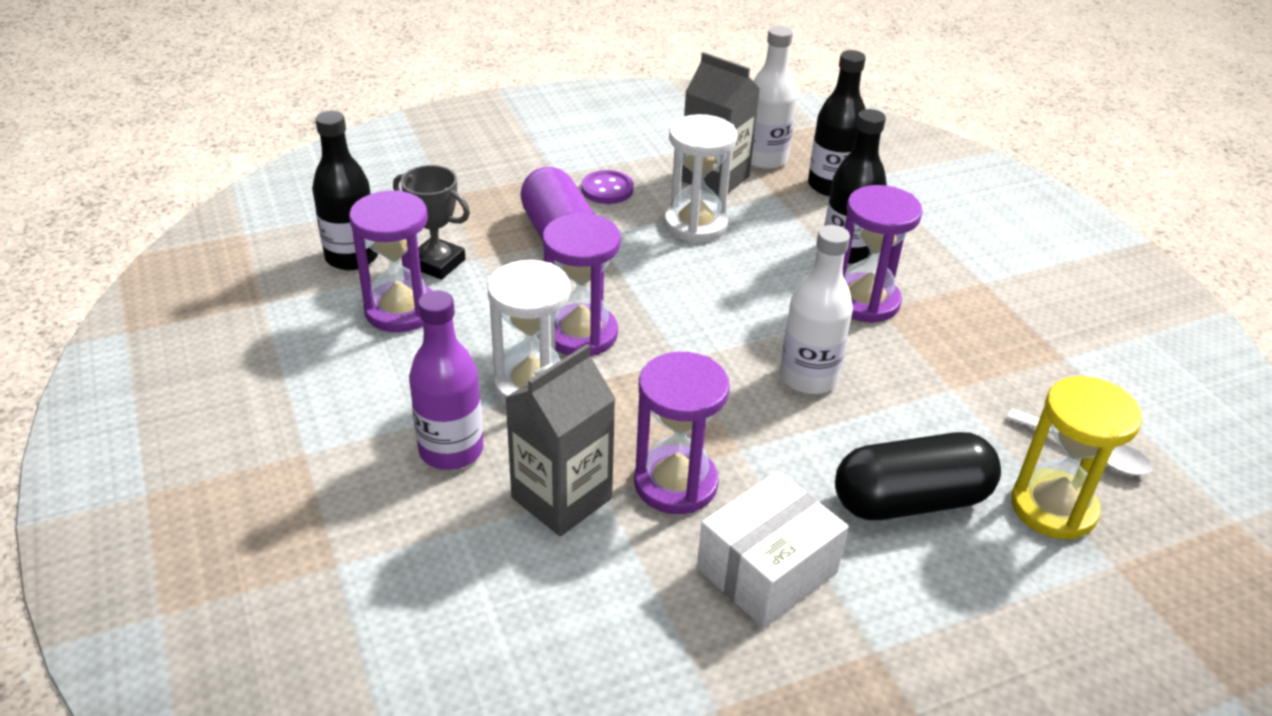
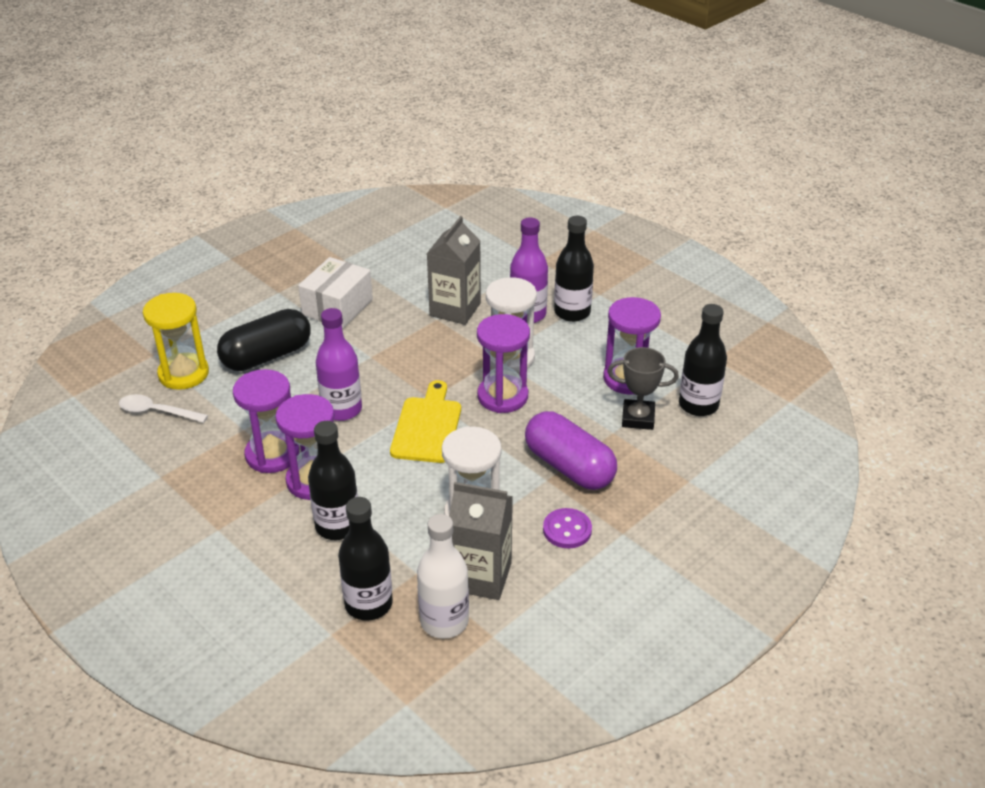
camera: 160 degrees right, 0 degrees up
(380, 432) = (572, 312): none -> black bottle
(675, 483) = (399, 331): purple hourglass -> purple hourglass (272, 454)
(701, 324) = (427, 426): none -> yellow cutting board
(808, 377) = (342, 409): white bottle -> purple bottle

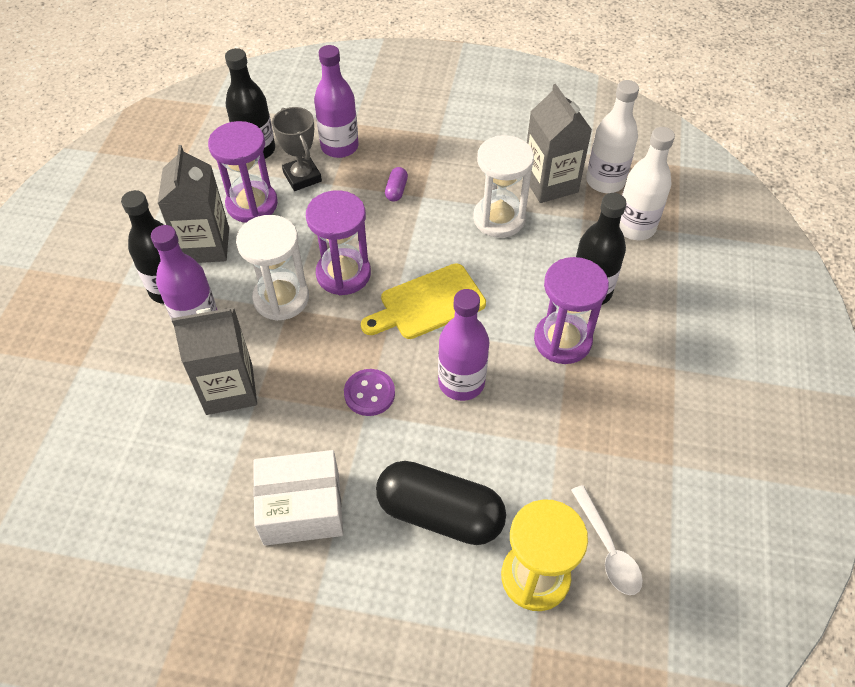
camera: 125 degrees left, 15 degrees up
(272, 454) = (564, 394): purple hourglass -> none
(368, 604) = (635, 227): black bottle -> white bottle
(567, 530) = (463, 162): purple button -> purple button (369, 393)
(569, 467) = (396, 190): purple capsule -> purple capsule, size x0.41
(602, 341) = (205, 245): none -> grey carton
(660, 457) = (339, 147): none -> purple bottle

